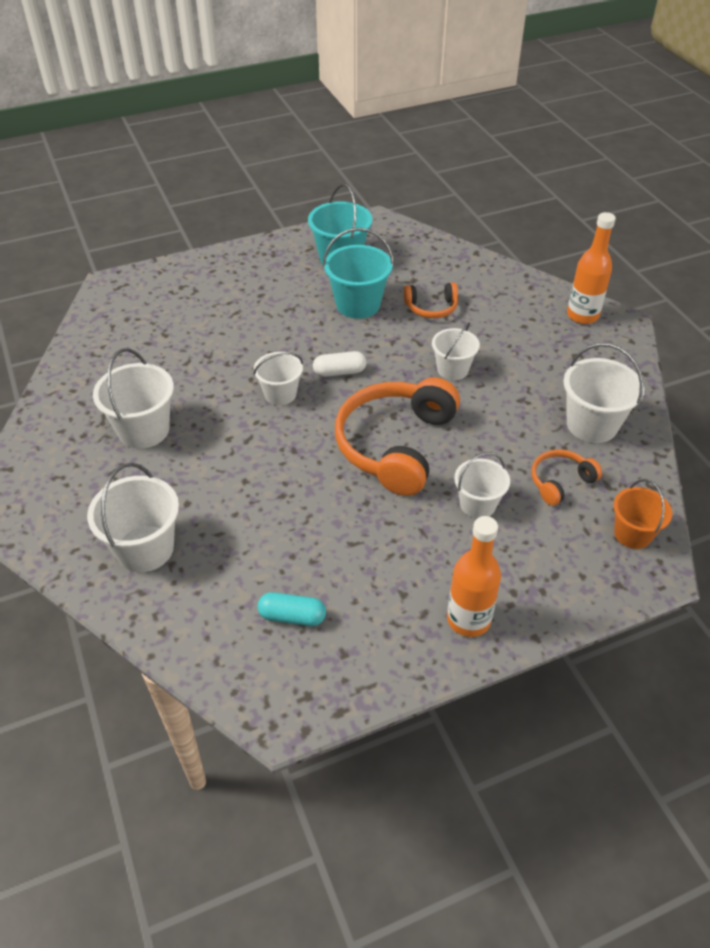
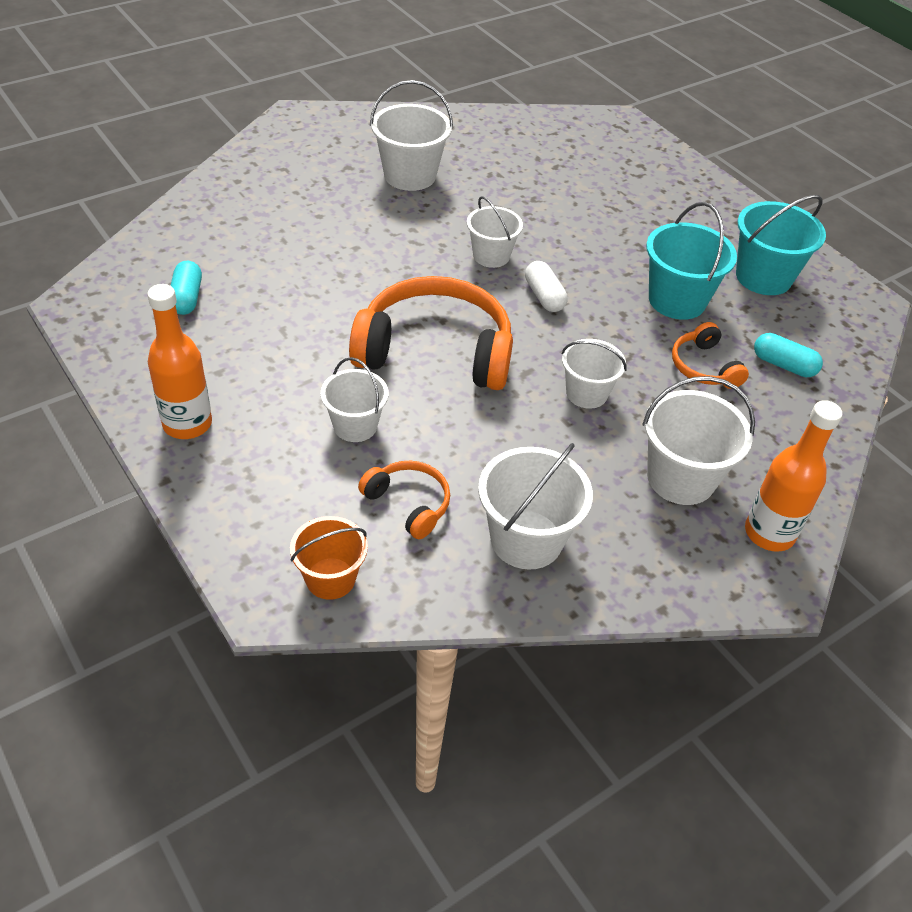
camera: 75 degrees right, 0 degrees up
(145, 548) = (260, 200): white bucket -> white bucket (681, 478)
(433, 272) = (783, 365): none -> turquoise capsule

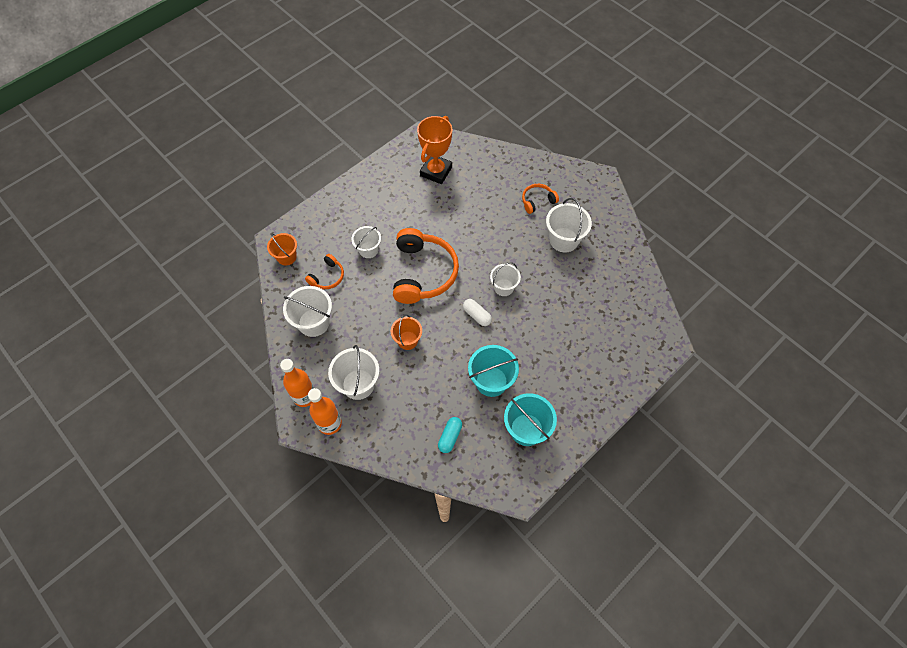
camera: 85 degrees right, 15 degrees up
(187, 298) = (436, 171): turquoise capsule -> orange trophy
(187, 424) = (359, 192): orange bottle -> orange bottle (304, 396)
(544, 296) = (477, 315): white capsule -> white capsule turned 75 degrees clockwise
(586, 393) = (407, 340): white bucket -> orange bucket
(704, 367) = (439, 395): orange headphones -> orange headphones (537, 201)

